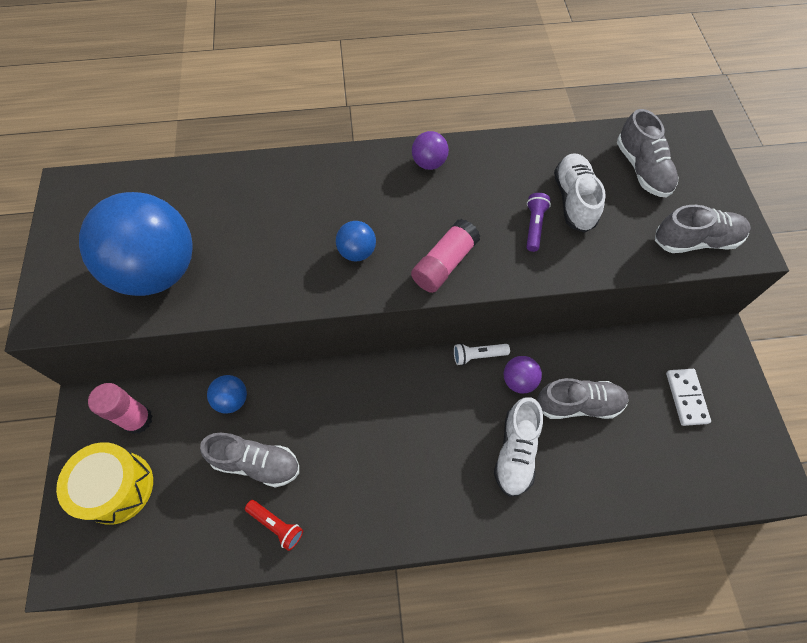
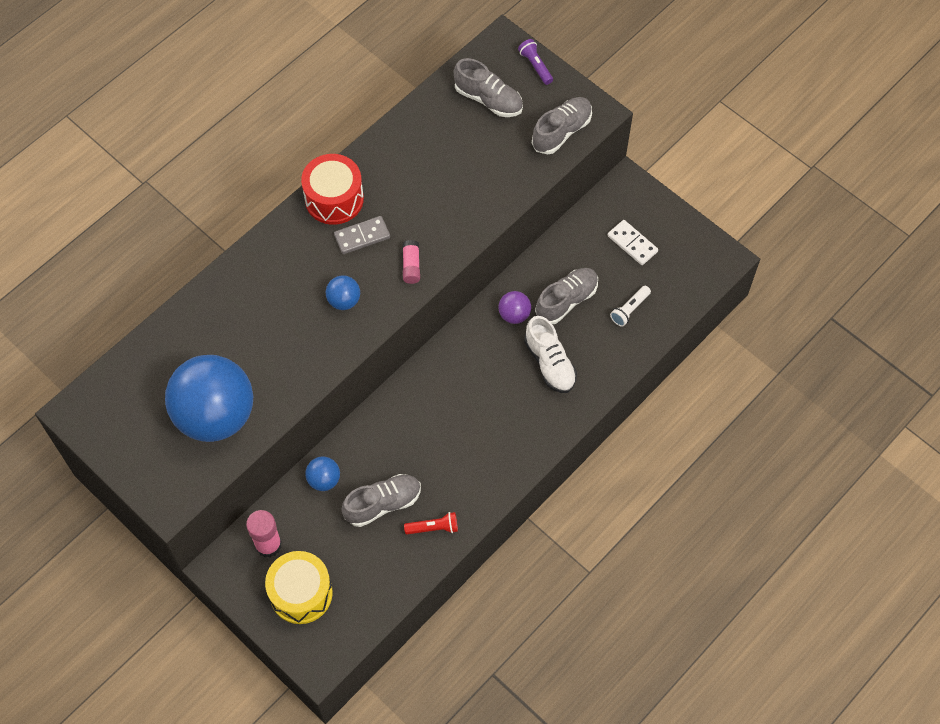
camera: 40 degrees left, 0 degrees up
(424, 209) = (362, 236): none -> grey domino
(429, 163) = (334, 199): purple ball -> red drum
(444, 264) = (411, 266): pink glue stick -> pink glue stick, size x0.64
(478, 355) = (472, 318): white flashlight -> white flashlight (629, 309)
(534, 226) = (448, 196): purple flashlight -> purple flashlight (535, 66)
(574, 200) = (460, 157): white shoe -> none

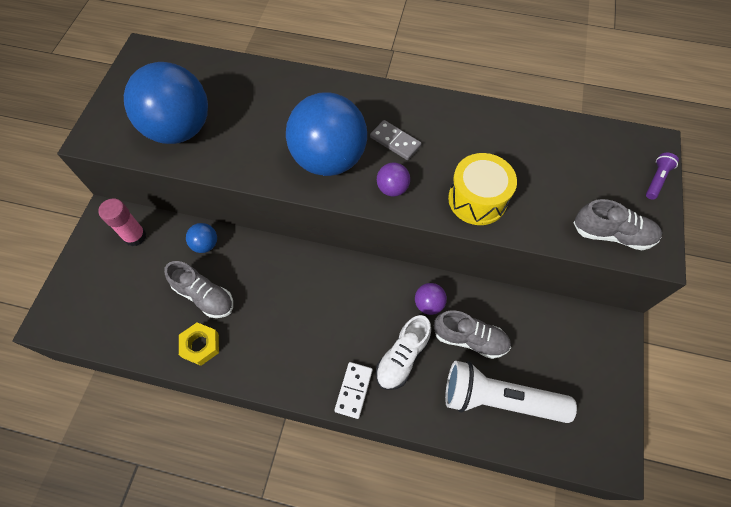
camera: 60 degrees right, 0 degrees up
(301, 593) = (103, 279): yellow drum -> yellow drum (477, 199)
(334, 199) = (414, 107): red drum -> none
(344, 301) = (329, 159): blue ball -> blue ball, size x2.38
(411, 266) = (392, 188): pink glue stick -> purple ball
(433, 528) = (200, 345): red flashlight -> yellow nut
(488, 99) = (592, 162): grey shoe -> none
(629, 309) = (499, 398): white flashlight -> white flashlight, size x2.36
(632, 244) = (564, 365): white domino -> white domino (354, 390)

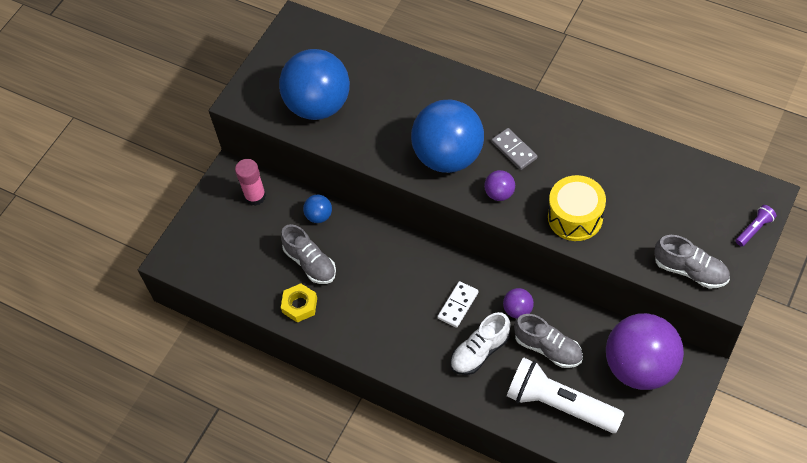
camera: 20 degrees right, 5 degrees down
(354, 390) = (428, 370): white domino -> white domino (458, 305)
(565, 339) = (640, 367): none -> purple ball

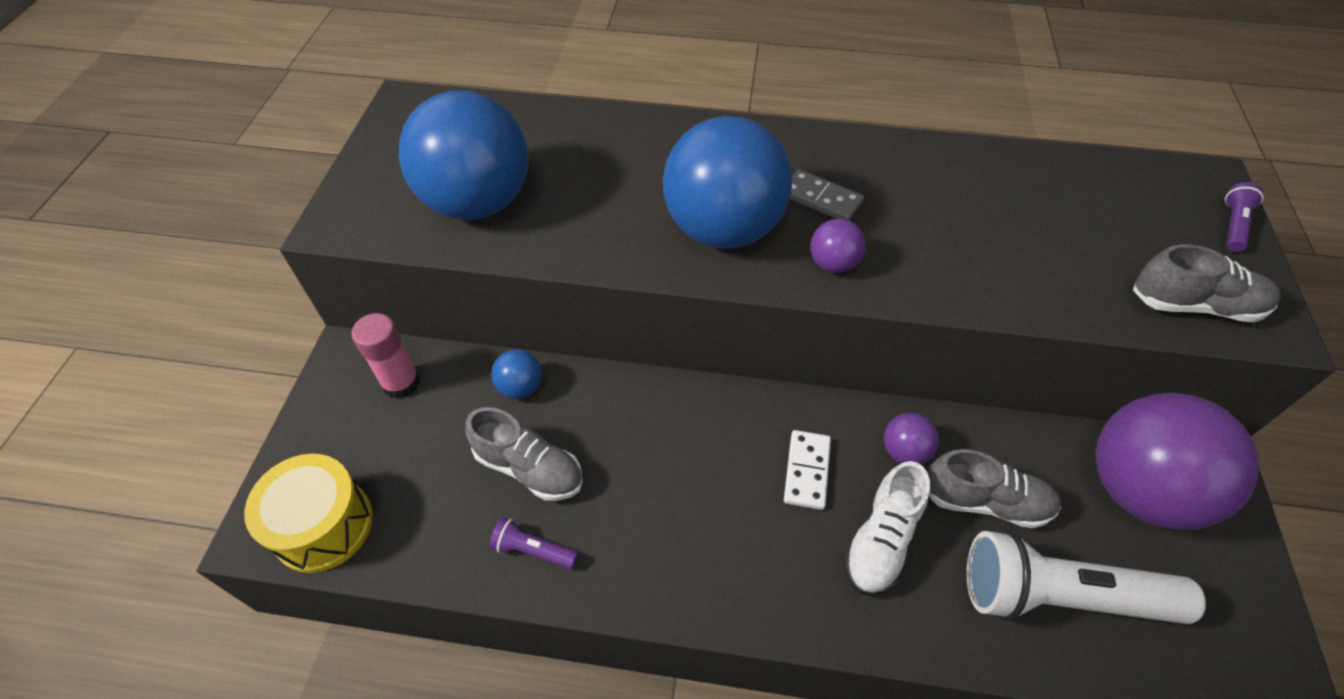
camera: 25 degrees left, 5 degrees down
(299, 305) = (533, 550): yellow nut -> purple flashlight
(575, 217) = (970, 270): yellow drum -> yellow drum (323, 525)

